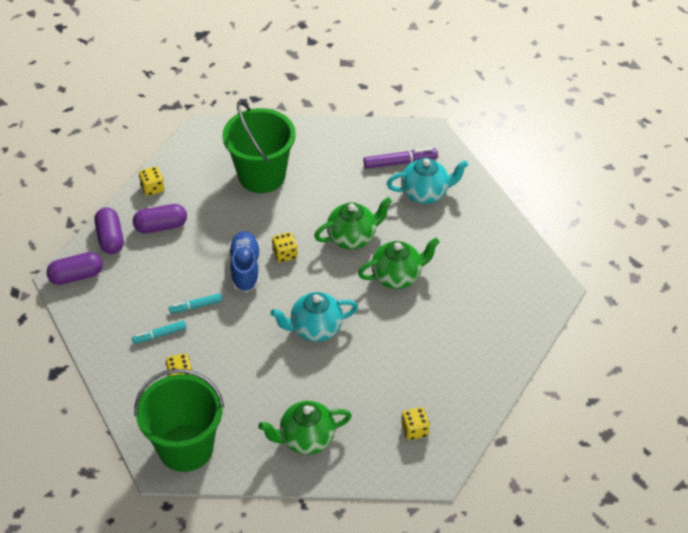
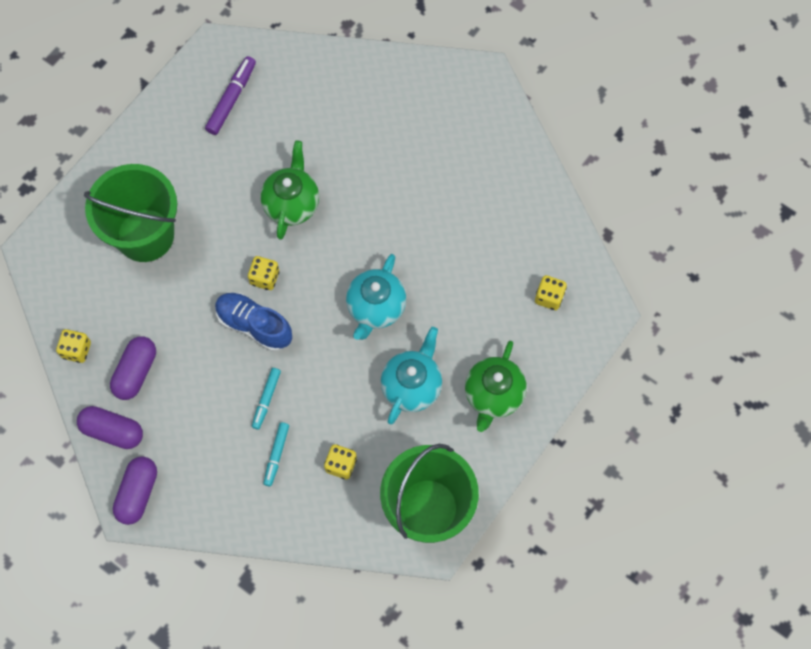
camera: 55 degrees left, 20 degrees up
(397, 276) = (369, 196): green teapot -> none
(425, 193) = (288, 103): turquoise teapot -> turquoise teapot (412, 386)

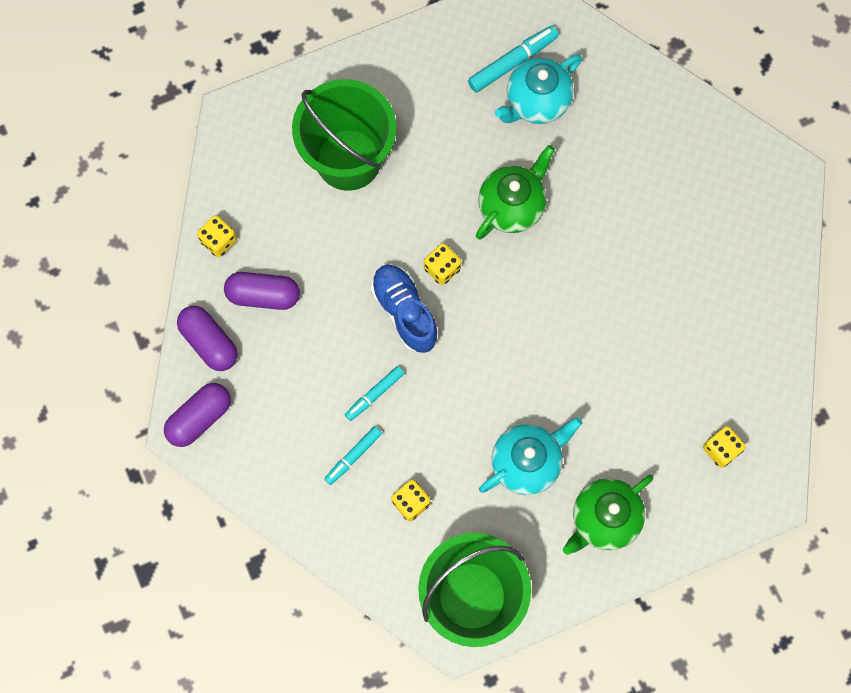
camera: 30 degrees right, 5 degrees up
(136, 372) = (263, 295): purple capsule -> purple capsule turned 45 degrees clockwise
(231, 99) = (512, 62): purple marker -> turquoise marker
(376, 308) = (536, 361): turquoise teapot -> turquoise teapot (536, 102)

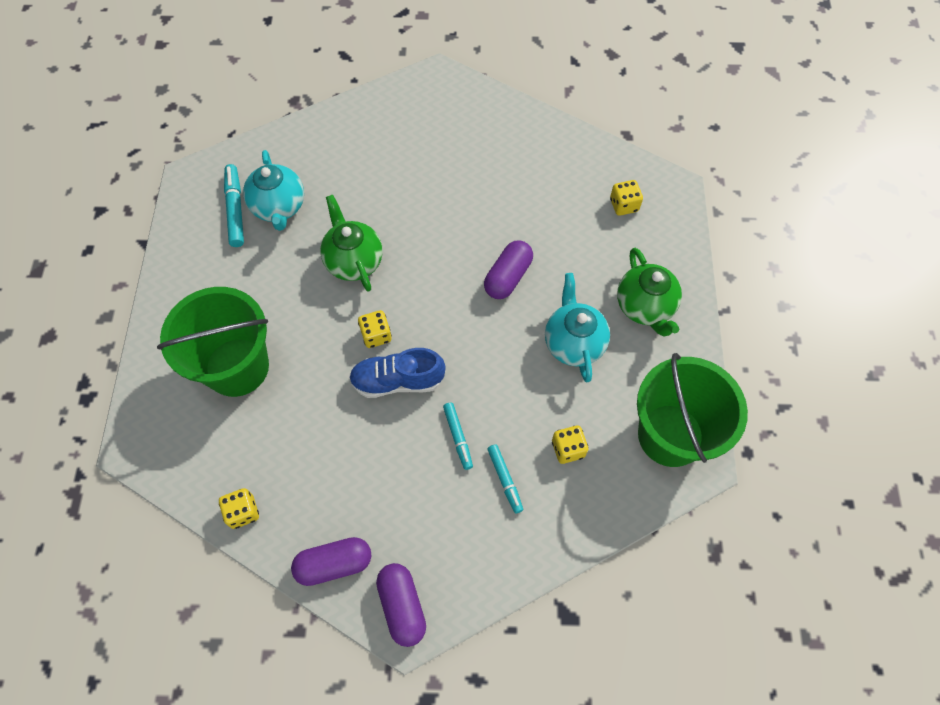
camera: 65 degrees left, 10 degrees down
(263, 295) = (317, 494): purple capsule -> purple capsule (507, 277)

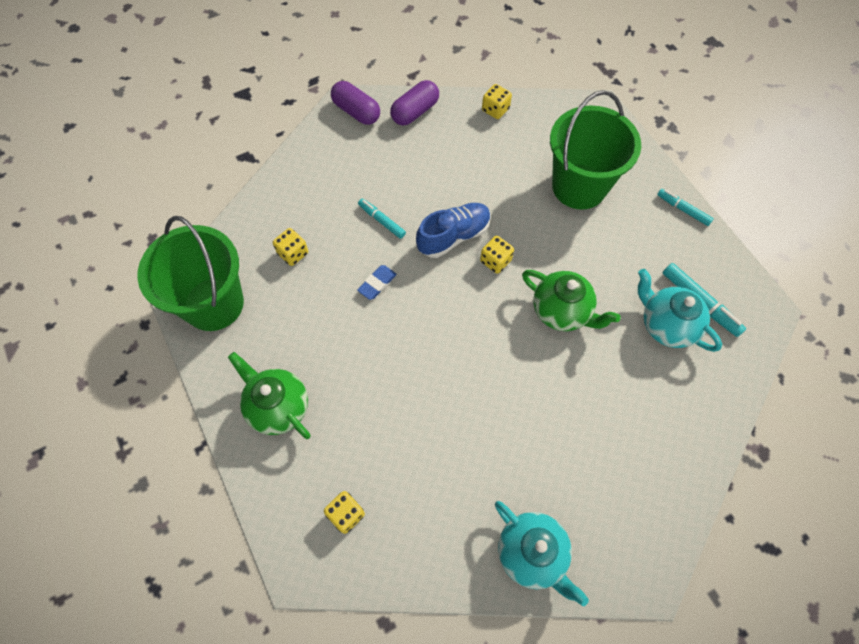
camera: 150 degrees right, 0 degrees up
(500, 372) = (377, 283): none -> blue eraser
(505, 479) = (330, 210): turquoise marker -> turquoise marker (683, 210)
(507, 277) = (419, 369): purple capsule -> none
(573, 343) = (328, 339): turquoise teapot -> turquoise teapot (532, 553)

